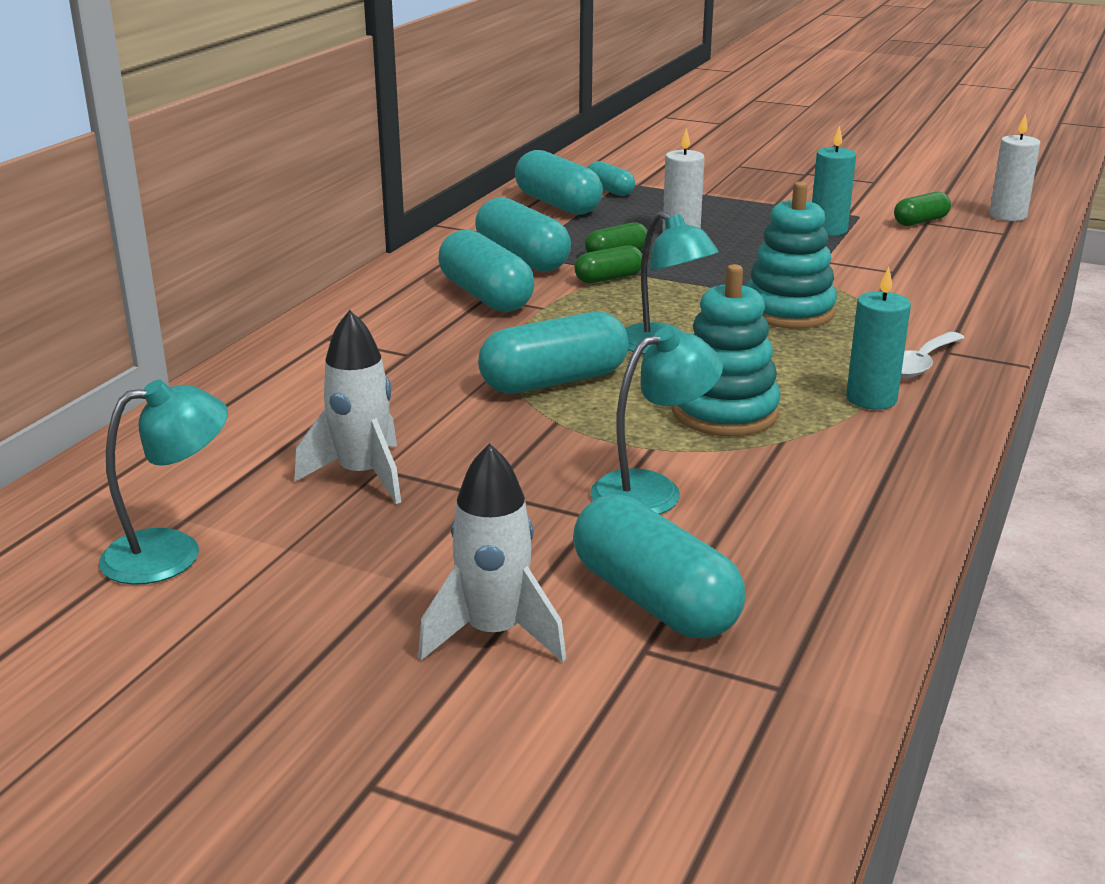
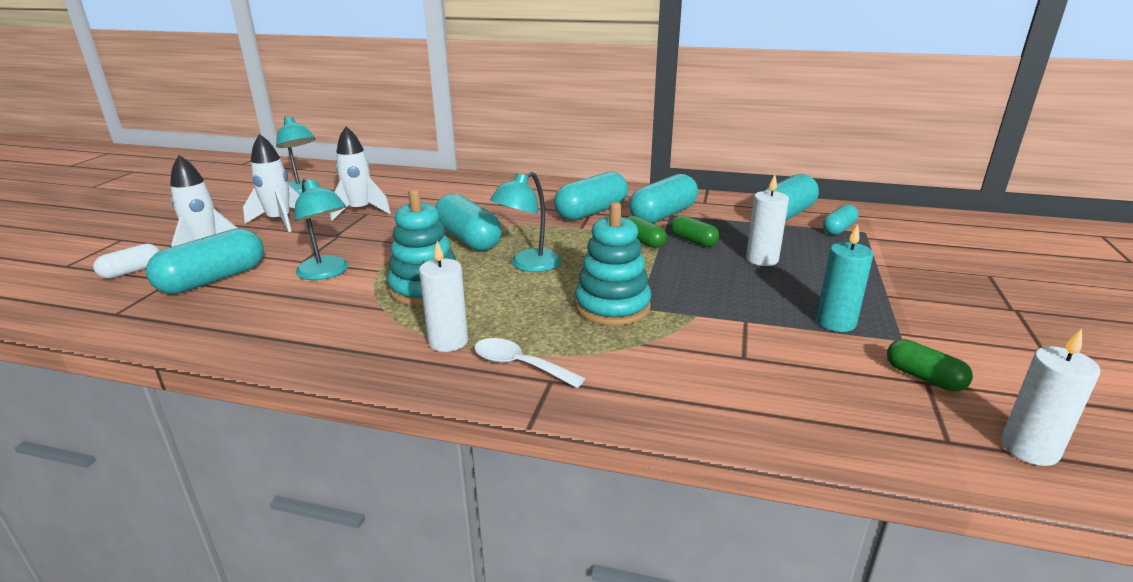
camera: 80 degrees right, 0 degrees up
(369, 562) = (279, 221): none -> white rocket
(587, 713) = (132, 271): none -> white capsule
(871, 399) = (448, 341): turquoise candle -> white candle

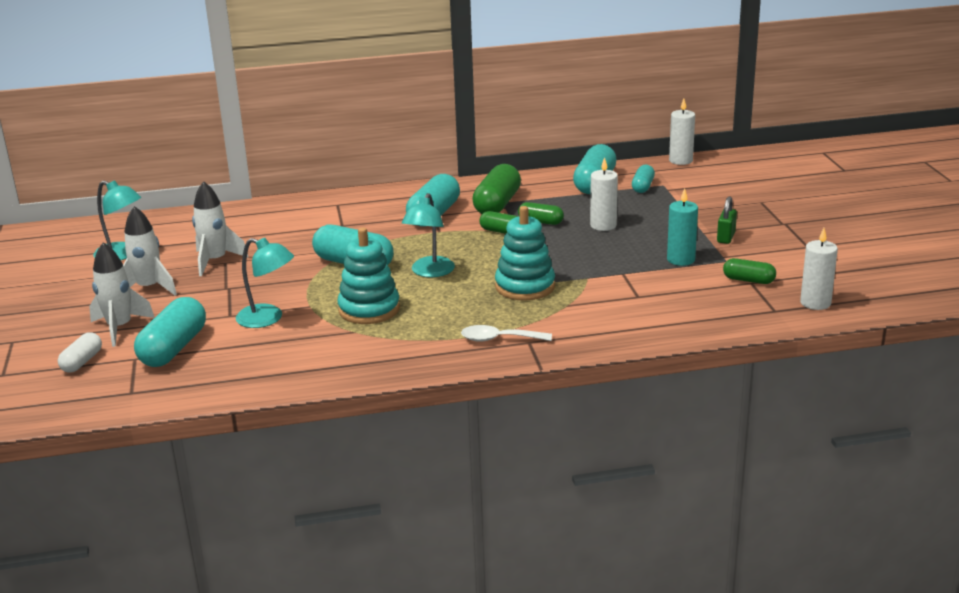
camera: 25 degrees left, 0 degrees up
(448, 341) = (433, 338): white candle -> white candle (680, 160)
(663, 215) = (497, 204): turquoise capsule -> green capsule
(916, 309) = (726, 237): none -> green padlock

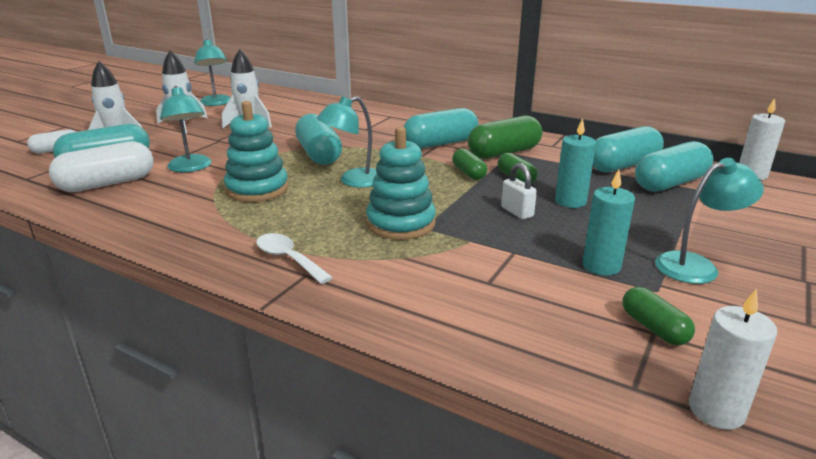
camera: 40 degrees right, 0 degrees up
(227, 361) = (107, 184): none -> white capsule
(583, 247) = (517, 212): none -> white padlock
(603, 225) = (570, 201): white candle -> turquoise candle
(642, 187) = (670, 183): turquoise capsule -> turquoise capsule, size x1.78
(726, 237) = (696, 265): green padlock -> turquoise lamp

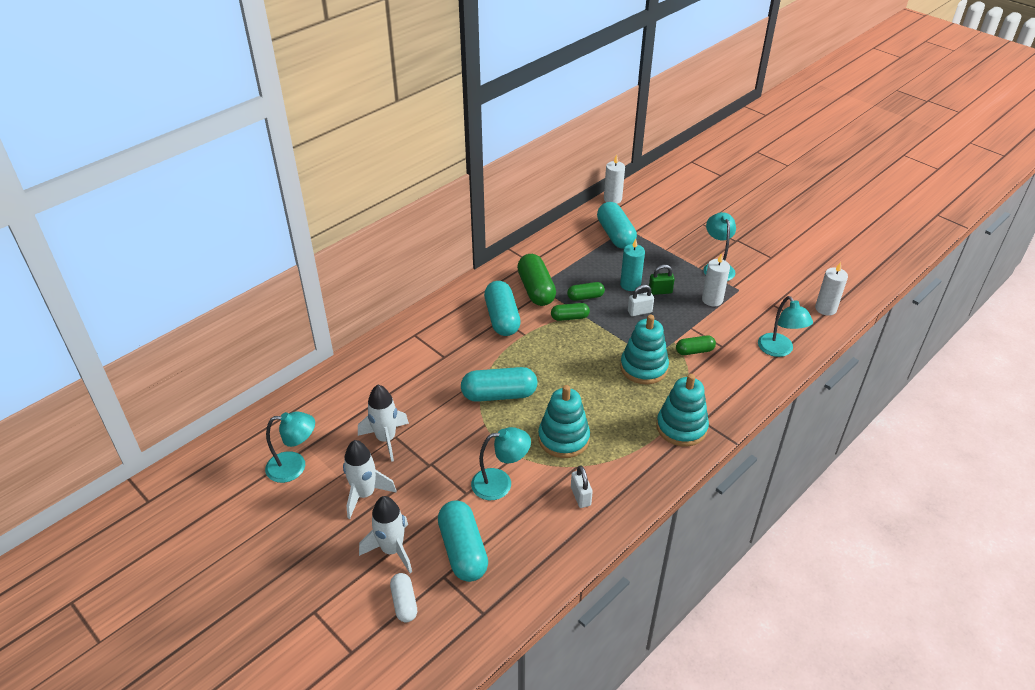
camera: 75 degrees left, 15 degrees up
(107, 184) = (519, 542): white capsule -> none
(165, 206) = (580, 496): none -> white padlock
(288, 259) = (681, 427): white spoon -> turquoise stacking toy
(353, 181) = (564, 381): turquoise lamp -> turquoise lamp (779, 350)
(577, 222) = (660, 291): none -> green padlock
(601, 266) = (712, 300): turquoise candle -> white candle
(623, 165) = (580, 243): turquoise capsule -> none
(654, 328) = (770, 303): green capsule -> green capsule (694, 351)

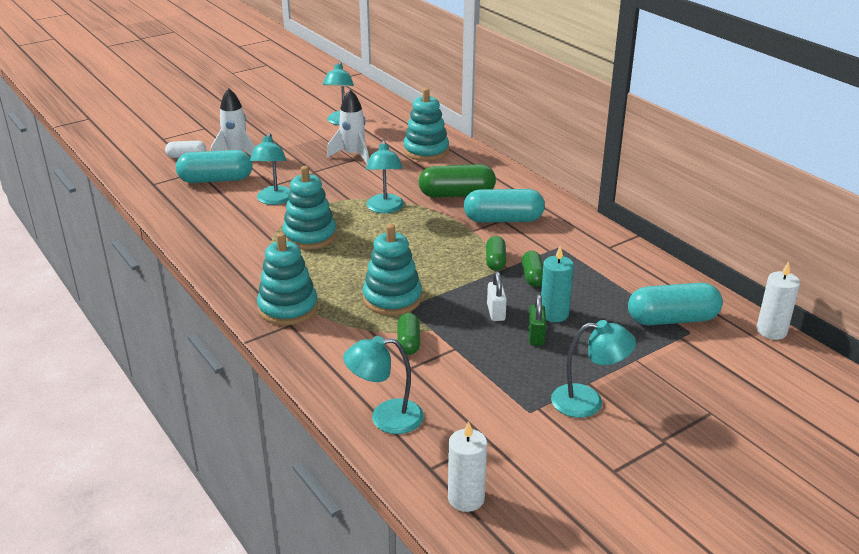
camera: 100 degrees right, 10 degrees down
(364, 494) = (297, 146): white rocket -> none
(370, 383) = (426, 151): none -> turquoise stacking toy
(499, 395) = (385, 208): turquoise capsule -> turquoise lamp
(536, 290) = (552, 245): green capsule -> green capsule (457, 194)
(580, 496) = (234, 236): white padlock -> none
(712, 300) = (510, 379): white candle -> none

